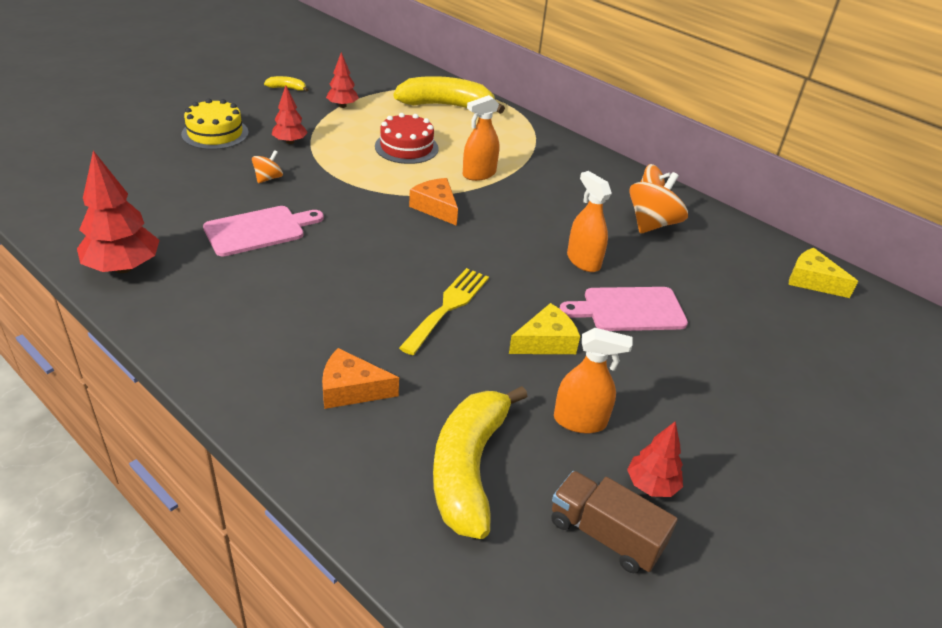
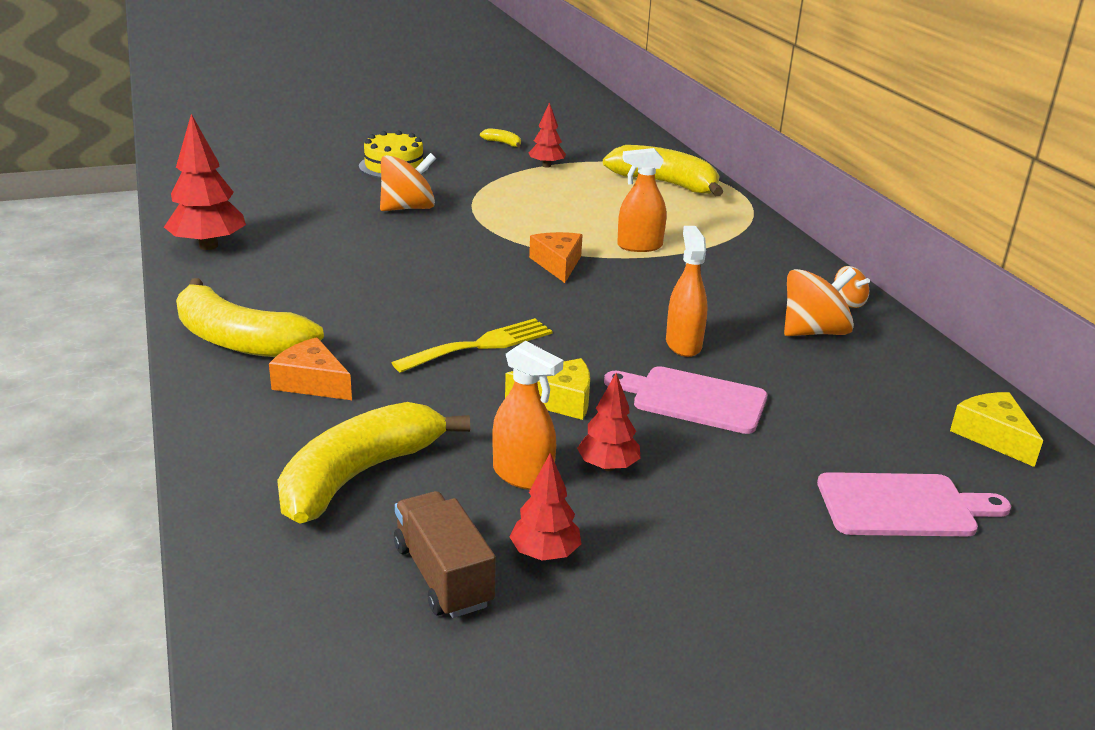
camera: 30 degrees right, 10 degrees down
(249, 366) = (239, 340): none -> yellow banana
(259, 230) = (356, 245): pink cutting board -> pink cutting board (903, 506)
(268, 178) = (408, 208): orange spinning top -> orange spinning top, size x1.85
(290, 142) = (460, 185): red tree -> red tree (608, 466)
(406, 147) = (580, 210): red cake -> none

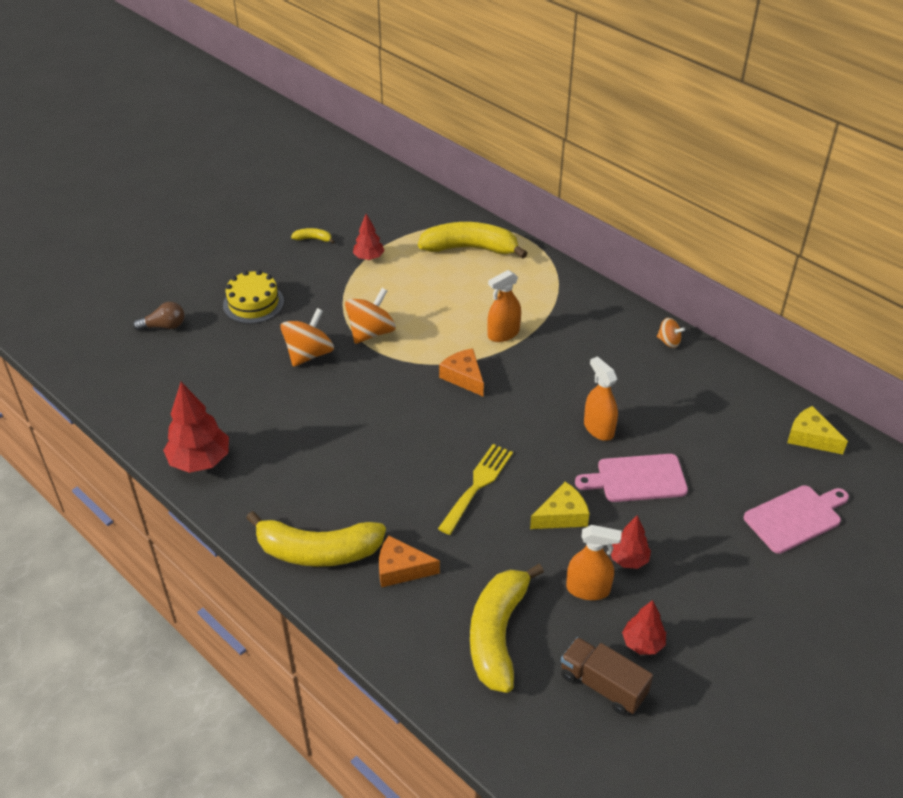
camera: 25 degrees left, 15 degrees up
(292, 160) = (164, 326): none -> brown light bulb
(813, 332) = (666, 382): orange spinning top -> orange spinning top (371, 332)

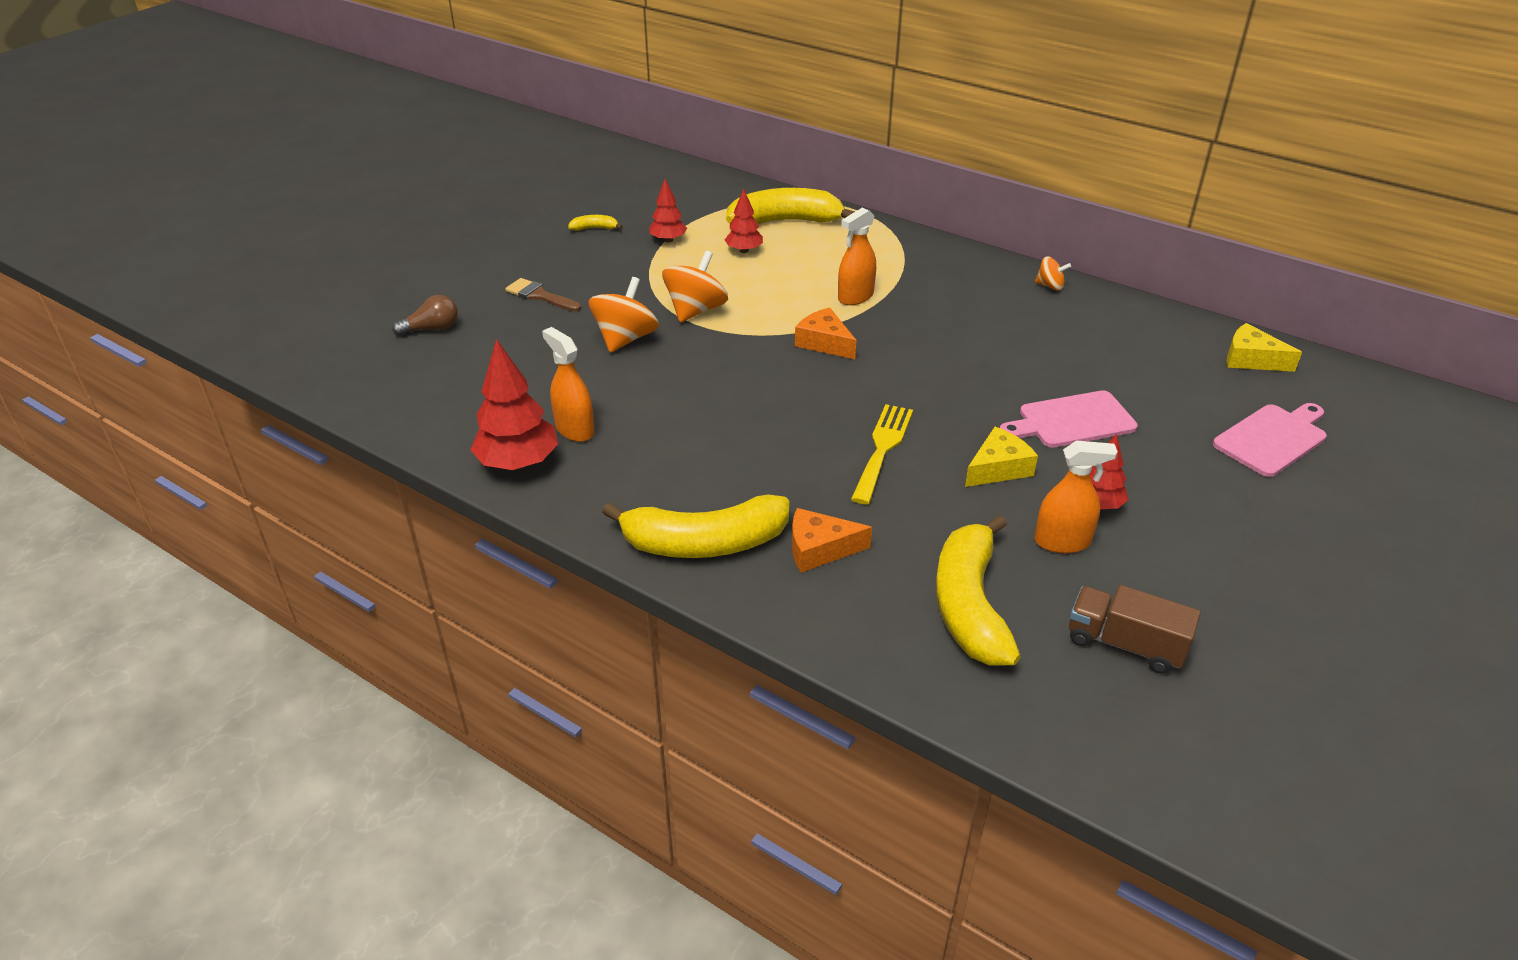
camera: 10 degrees left, 5 degrees down
(253, 303) = (540, 296): yellow cake -> brown brush
(598, 429) = (1005, 376): orange spray bottle -> orange spray bottle (574, 429)
(642, 643) = (1154, 591): red tree -> red tree (744, 250)

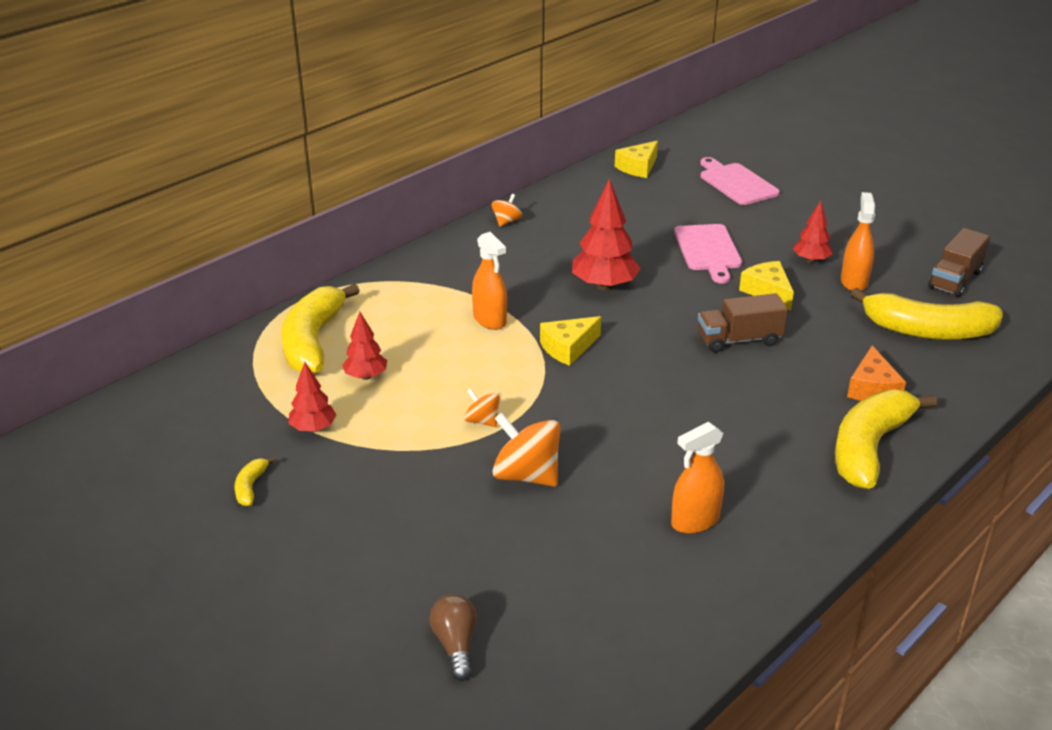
camera: 80 degrees left, 5 degrees down
(518, 463) = (751, 564): red tree -> red tree (604, 286)
(540, 296) = (406, 541): brown brush -> none
(696, 310) = (482, 421): orange spinning top -> orange spinning top, size x0.54
(704, 543) = (869, 448): yellow banana -> yellow banana turned 150 degrees counterclockwise
(824, 343) = (568, 348): orange cheese -> yellow cheese
(882, 449) = (739, 340): yellow fork -> brown truck

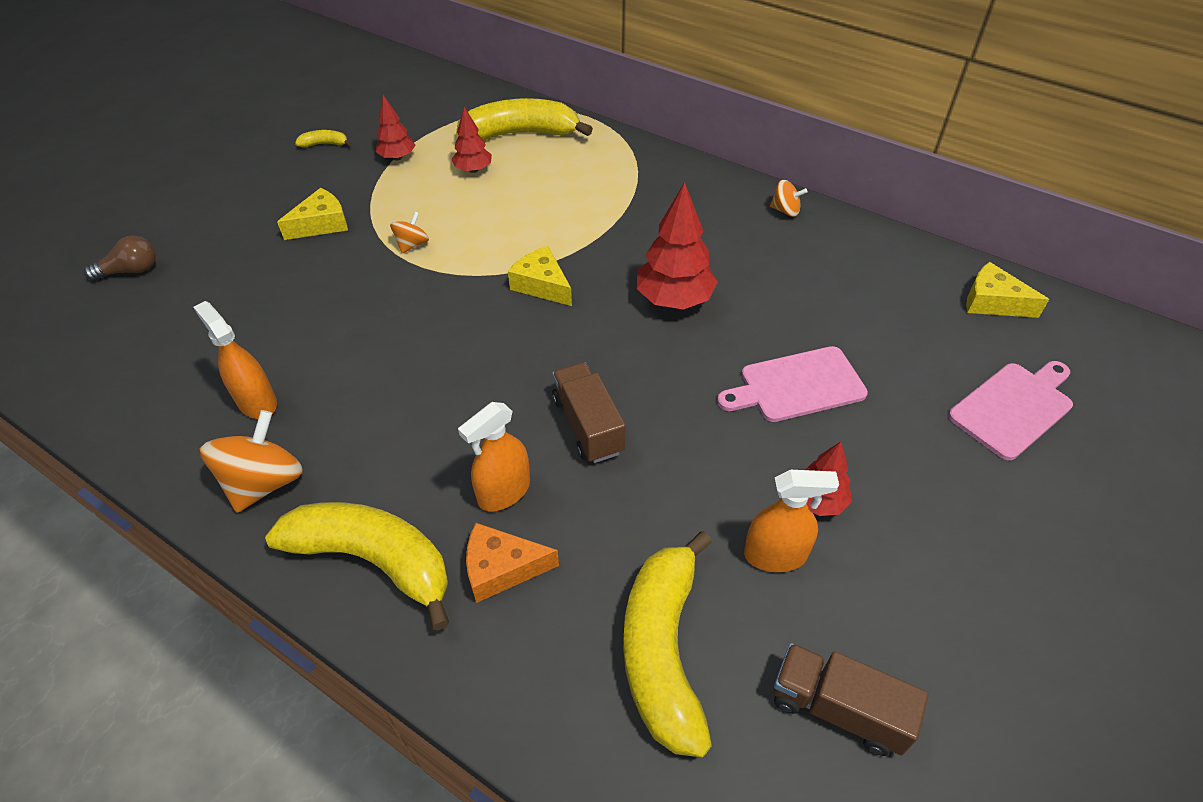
camera: 80 degrees right, 15 degrees up
(490, 320) = (581, 226): orange spray bottle -> orange spray bottle (504, 492)
(526, 475) = (332, 282): orange spinning top -> orange spinning top (264, 482)
(767, 292) = (712, 451): yellow cheese -> yellow cheese (321, 224)

